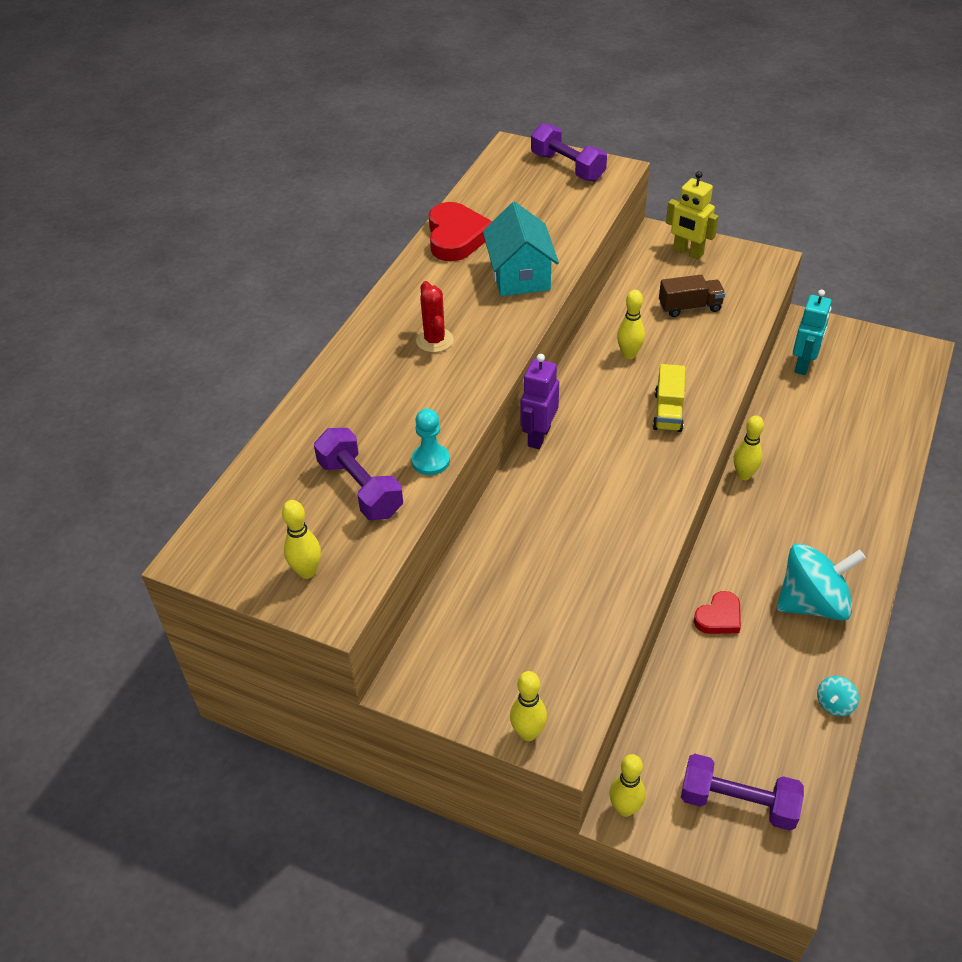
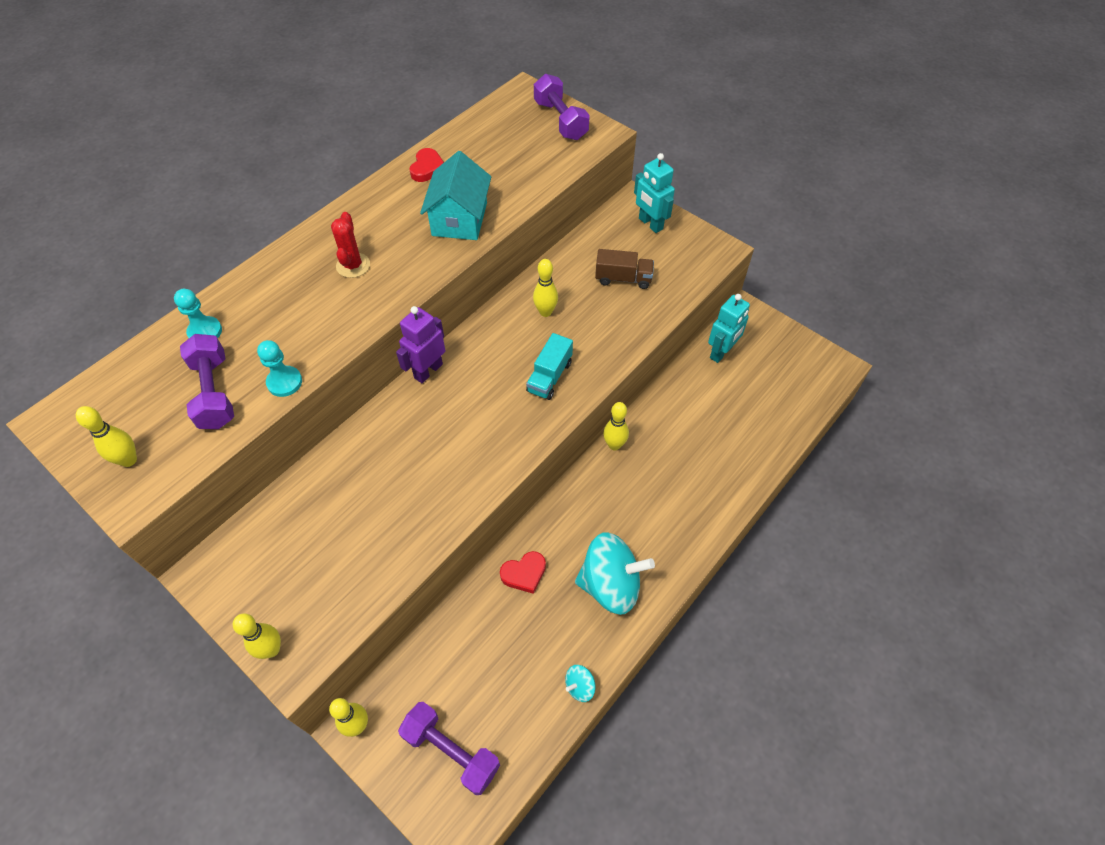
camera: 15 degrees right, 10 degrees up
(313, 436) = (205, 332): none -> turquoise pawn
(456, 237) = (427, 168): red heart -> red heart, size x0.58
(668, 411) = (549, 377): yellow truck -> turquoise truck
(688, 252) = (650, 224): yellow robot -> turquoise robot

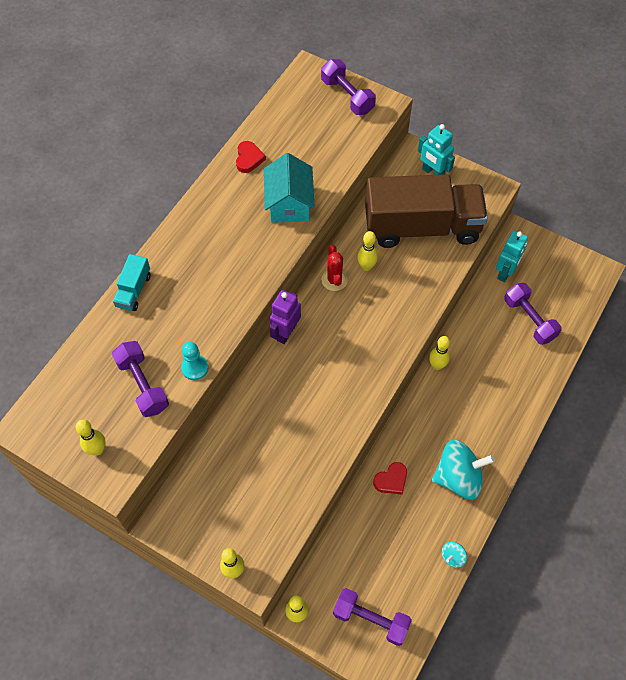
camera: 10 degrees left, 5 degrees up
(205, 332) = (116, 335): turquoise pawn -> none
(353, 265) = (215, 259): red cactus -> red cactus (334, 280)
(549, 377) = (383, 322): turquoise truck -> turquoise truck (134, 290)
(623, 278) = (422, 227): brown truck -> brown truck, size x2.46
(740, 409) = (529, 319): none -> purple dumbbell

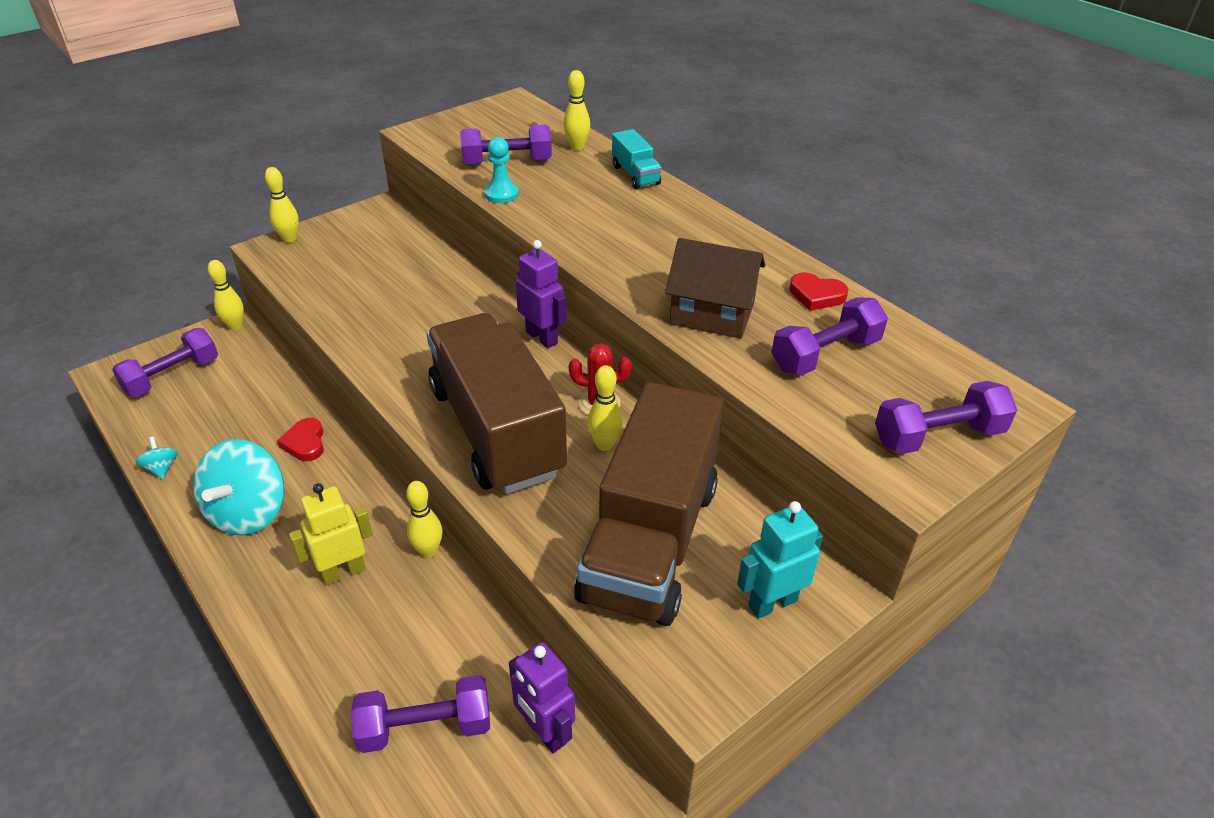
camera: 110 degrees right, 20 degrees down
(97, 450) = (456, 130): yellow bowling pin -> yellow bowling pin (577, 147)
(134, 290) = (635, 175): turquoise truck -> turquoise truck turned 150 degrees counterclockwise
(289, 203) = (712, 313): turquoise house -> brown house
(304, 146) = (825, 354): none -> purple dumbbell
(380, 323) = (496, 430): none -> brown truck
(470, 400) = (343, 572): none -> yellow robot
(505, 272) = (545, 732): turquoise robot -> purple robot

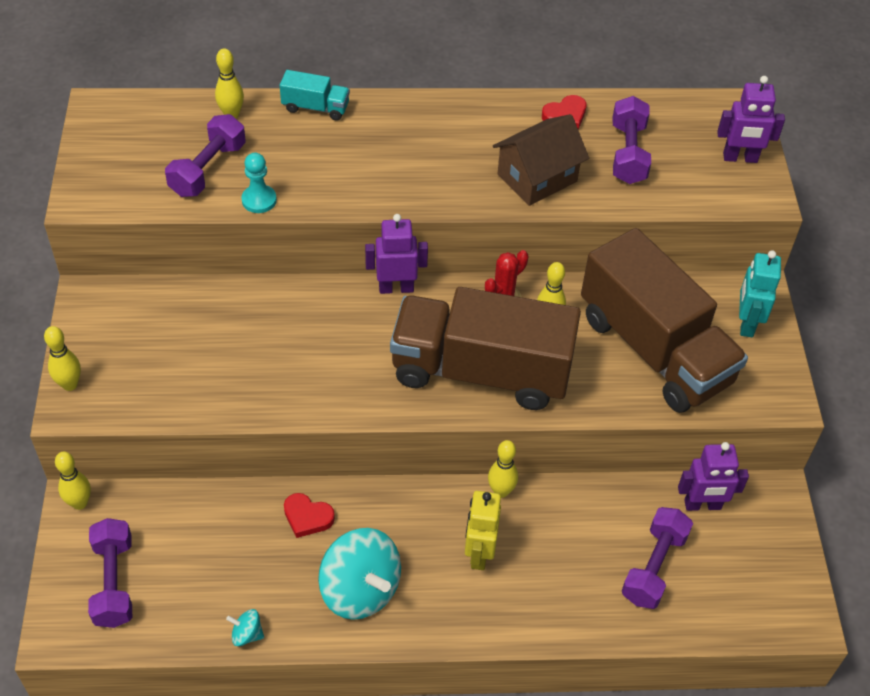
camera: 55 degrees left, 10 degrees up
(938, 436) = (740, 158): purple dumbbell -> purple robot

